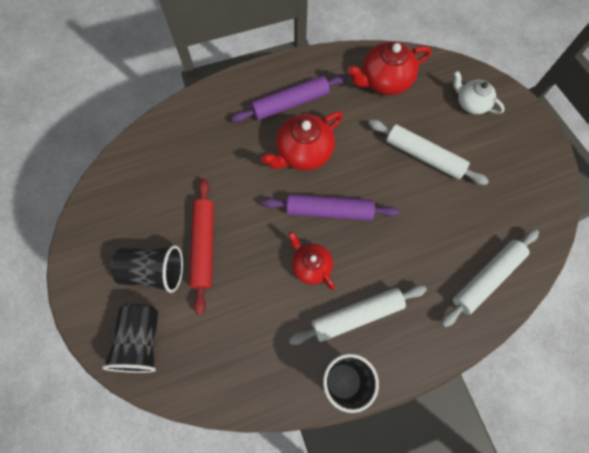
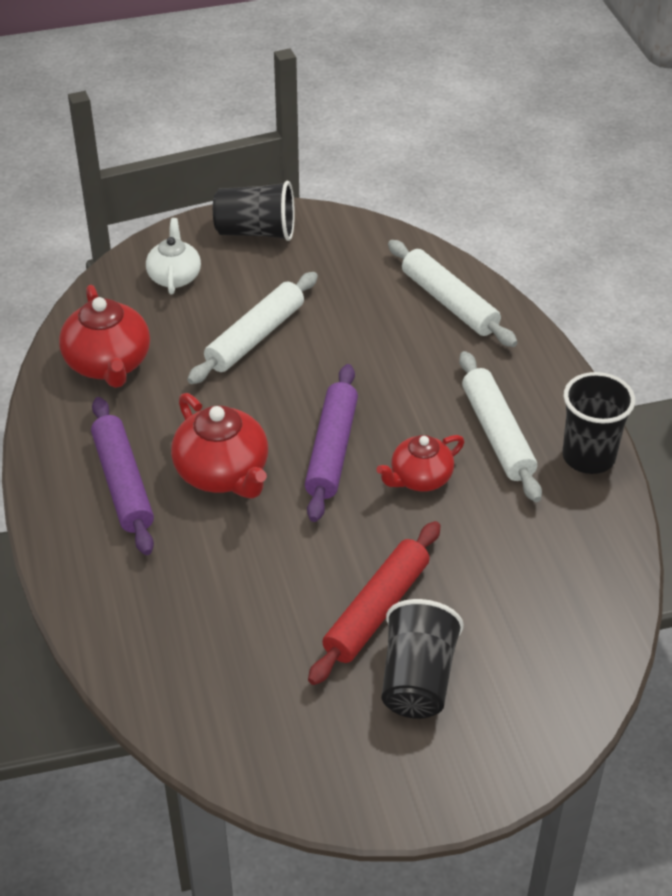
camera: 85 degrees left, 25 degrees down
(141, 341) = (534, 696): black cup -> black cup (256, 232)
(203, 246) = (377, 610): red rolling pin -> red rolling pin turned 60 degrees counterclockwise
(471, 103) = (174, 277): white teapot -> white teapot turned 135 degrees clockwise

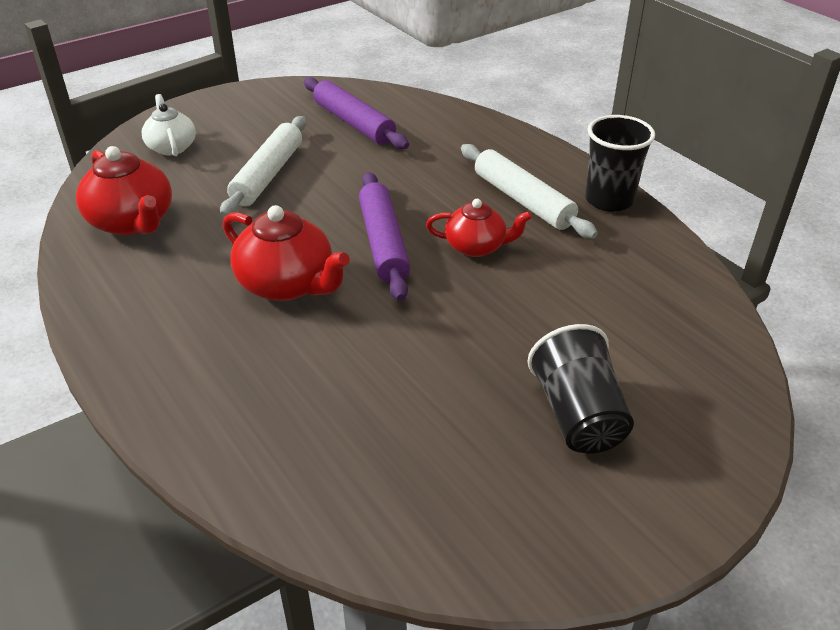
camera: 20 degrees left, 5 degrees down
(122, 483) = (187, 316): purple rolling pin -> purple rolling pin (353, 123)
(256, 232) = (233, 105): black cup -> none
(377, 610) = (501, 364): red rolling pin -> none
(420, 478) = (476, 247): red teapot -> red teapot turned 120 degrees counterclockwise
(449, 303) = (426, 121): white rolling pin -> none

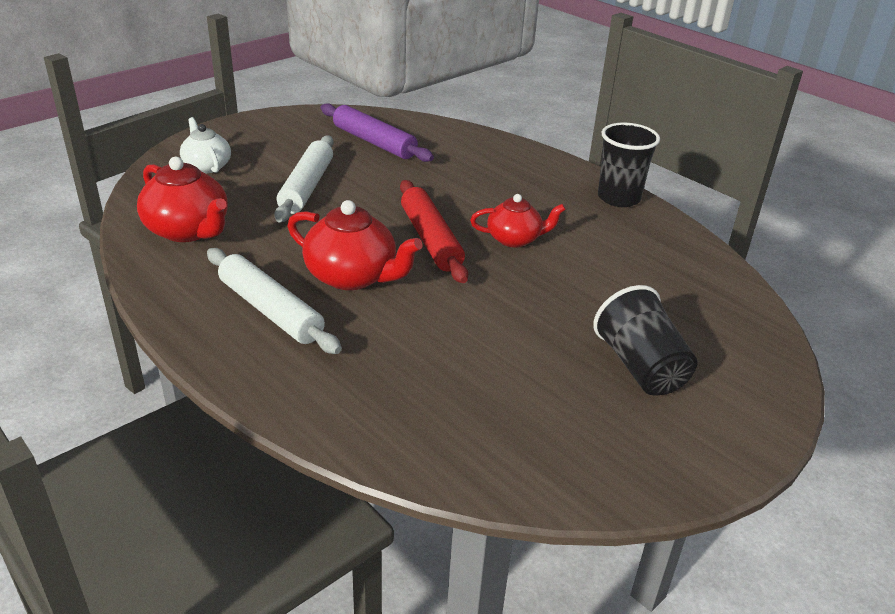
camera: 10 degrees left, 5 degrees down
(384, 243) = (431, 239): purple rolling pin -> red rolling pin
(523, 200) = (545, 201): white rolling pin -> white rolling pin (271, 310)

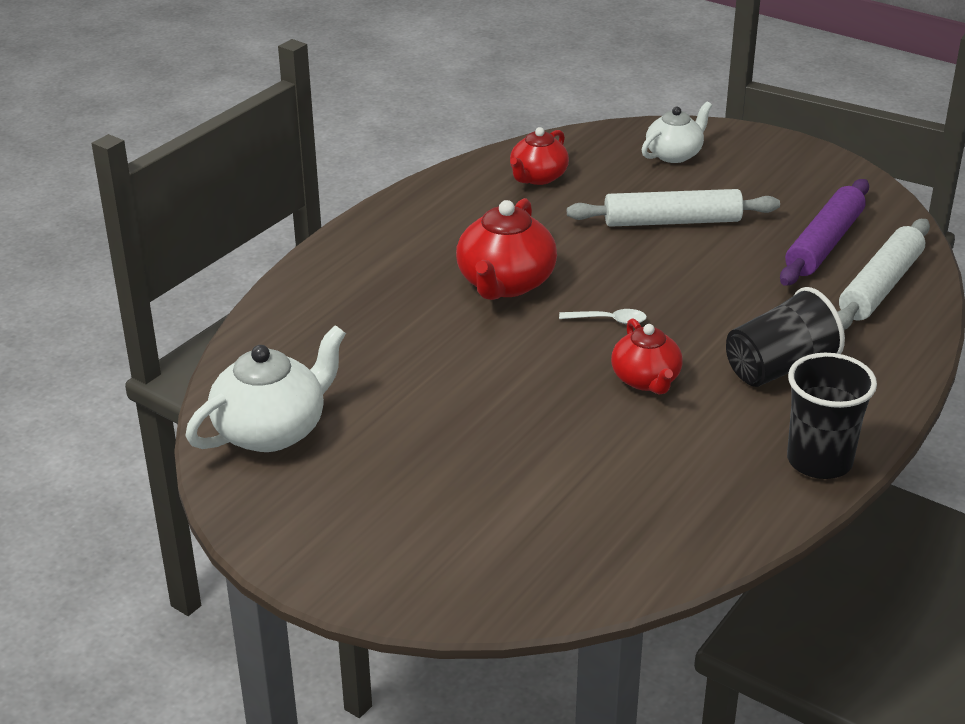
camera: 80 degrees right, 0 degrees up
(188, 230) = (538, 177): red teapot -> red teapot, size x0.65
(271, 310) = (425, 250): white rolling pin -> white rolling pin (881, 286)
(431, 239) = (608, 320): red rolling pin -> white spoon
(539, 450) = (272, 430): none -> white teapot
(640, 367) = (423, 491): black cup -> black cup (779, 368)

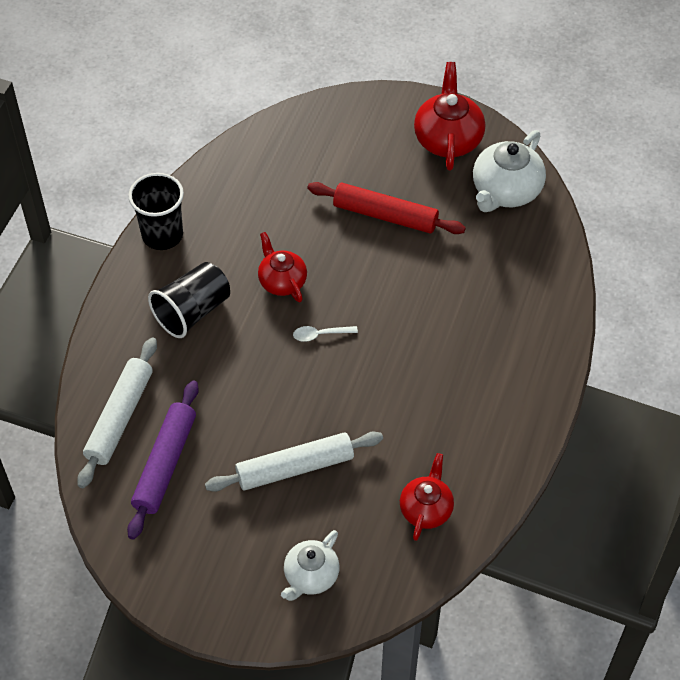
camera: 165 degrees right, 20 degrees up
(468, 430) = (385, 215): none -> red rolling pin
(505, 283) = (408, 359): red teapot -> red teapot (448, 139)

